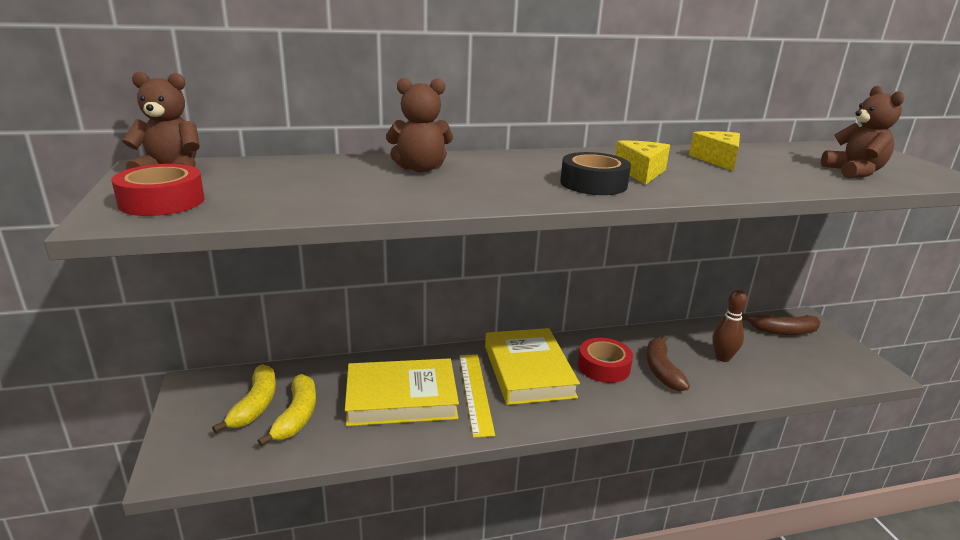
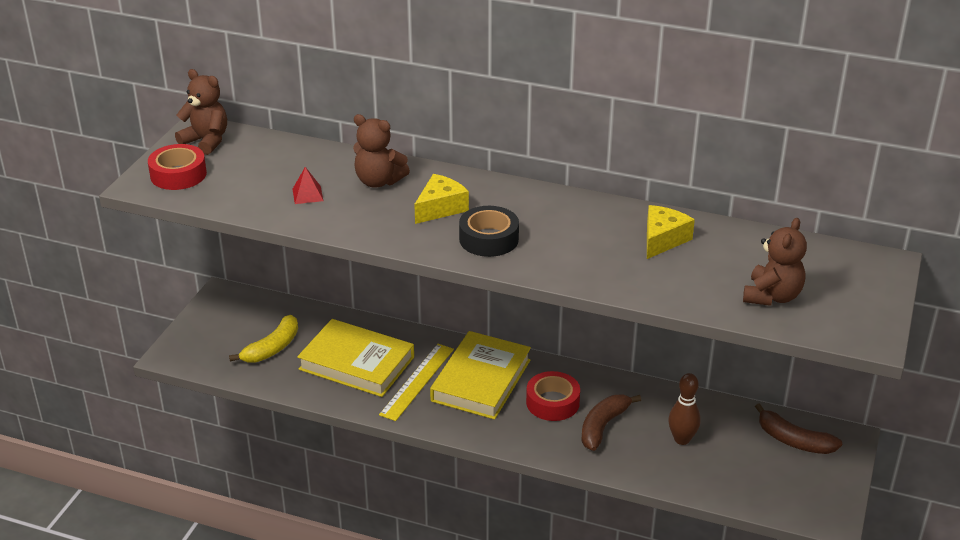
camera: 35 degrees right, 10 degrees up
(255, 405) = (251, 328): yellow banana -> none
(358, 188) = (307, 194): none -> red pyramid
(641, 172) = (555, 236): yellow cheese -> yellow cheese (440, 208)

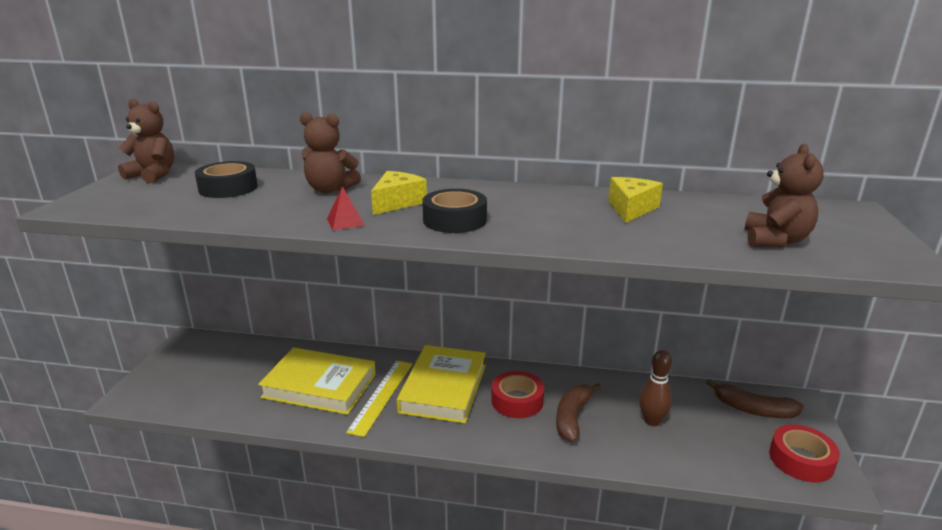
camera: 10 degrees left, 10 degrees down
(178, 174) = (115, 197): red tape -> red tape (801, 460)
(272, 348) = (234, 381): yellow banana -> none
(281, 169) = (228, 188): none -> black tape
(307, 194) = (255, 202): red pyramid -> red pyramid (345, 222)

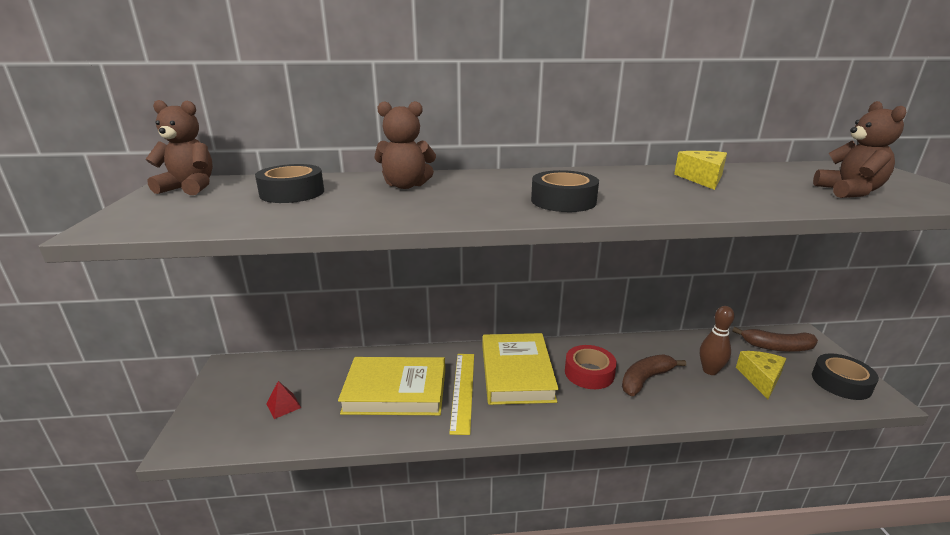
camera: 15 degrees left, 0 degrees up
(345, 222) = (457, 212): red pyramid -> red pyramid (283, 405)
(397, 202) = (488, 191): yellow cheese -> yellow cheese (760, 378)
(572, 417) = (645, 379): brown banana -> brown banana turned 45 degrees clockwise
(801, 460) = (841, 382): red tape -> black tape

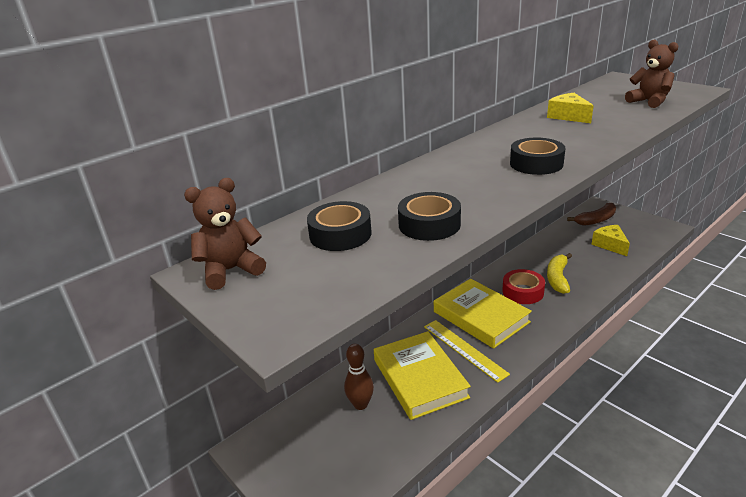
camera: 35 degrees left, 5 degrees up
(283, 405) = (351, 442): red pyramid -> none
(395, 391) = (420, 378): yellow book -> yellow book turned 75 degrees counterclockwise
(406, 185) = (409, 192): brown teddy bear -> none
(645, 379) = (558, 278): brown banana -> yellow banana
(710, 370) = (582, 253): brown bowling pin -> brown bowling pin (360, 404)
(841, 382) = (645, 227): black tape -> black tape (429, 224)

